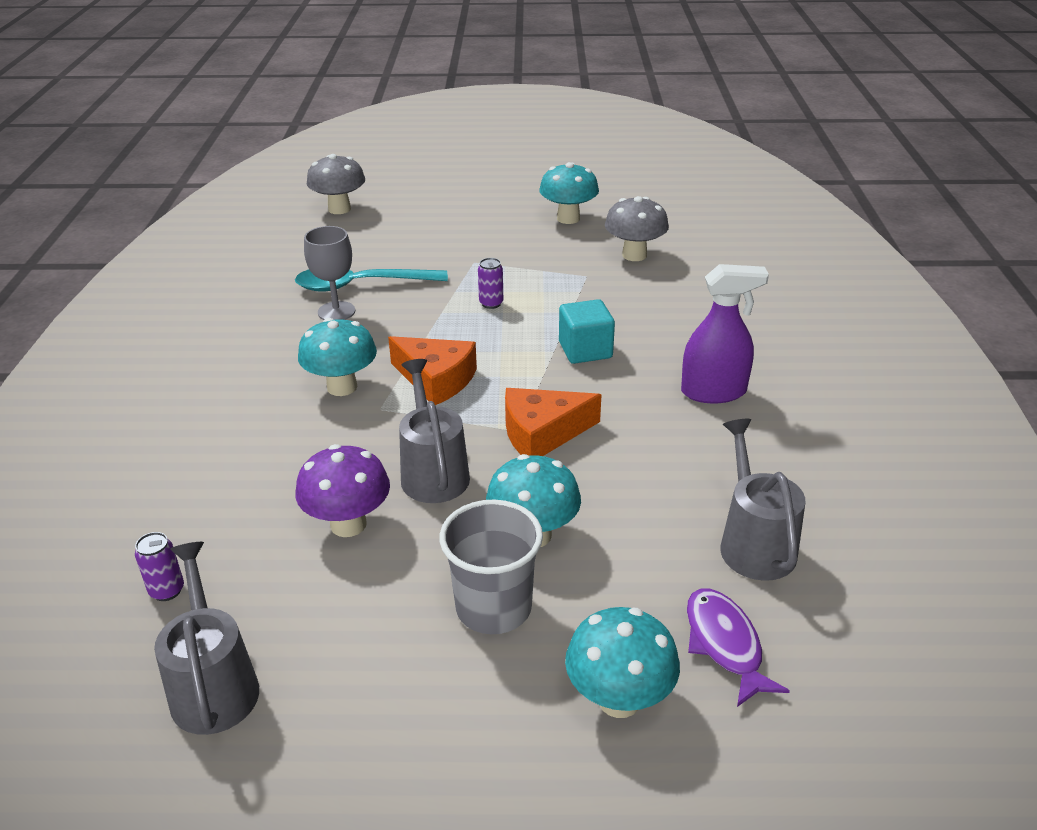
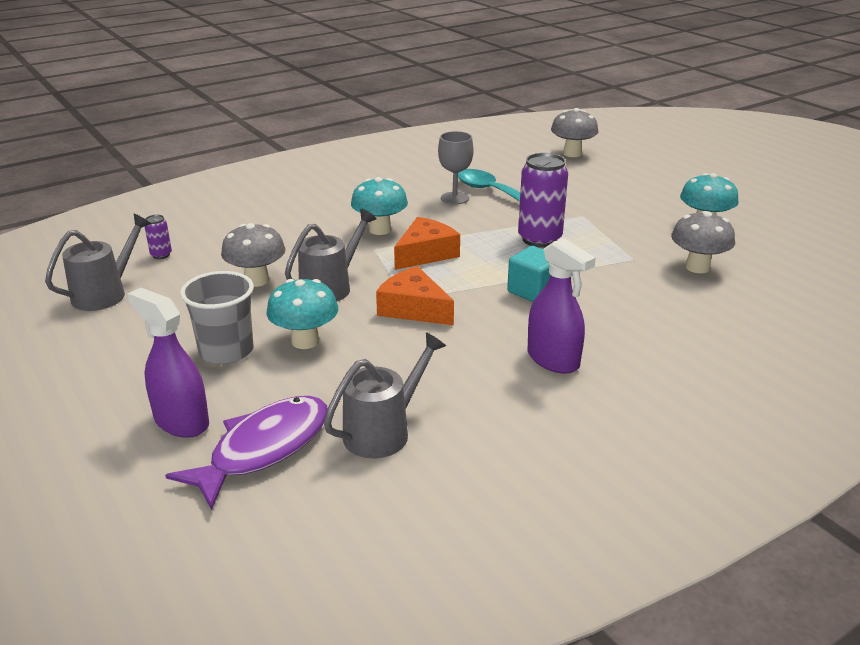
camera: 55 degrees right, 5 degrees down
(348, 524) = (257, 280): purple mushroom -> grey mushroom
(436, 379) = (425, 254): orange cheese -> orange cheese turned 135 degrees counterclockwise
(491, 303) = (539, 239): purple can -> purple can, size x2.15
(619, 699) = (181, 421): turquoise mushroom -> purple spray bottle
(725, 644) = (264, 449): purple fish -> purple fish, size x1.54

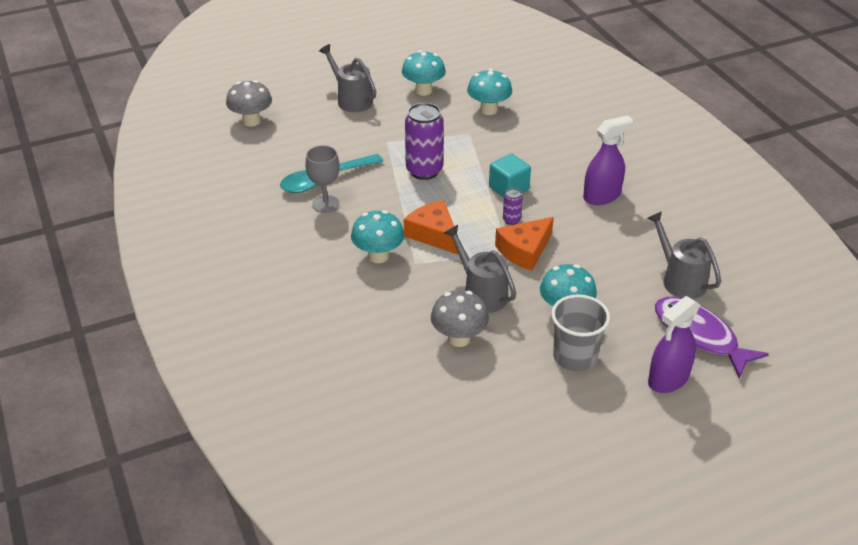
camera: 80 degrees left, 10 degrees up
(105, 294) = (463, 444): grey watering can -> grey watering can (351, 100)
(161, 255) = (389, 408): purple can -> purple can (511, 220)
(697, 267) = (488, 110): grey mushroom -> turquoise mushroom

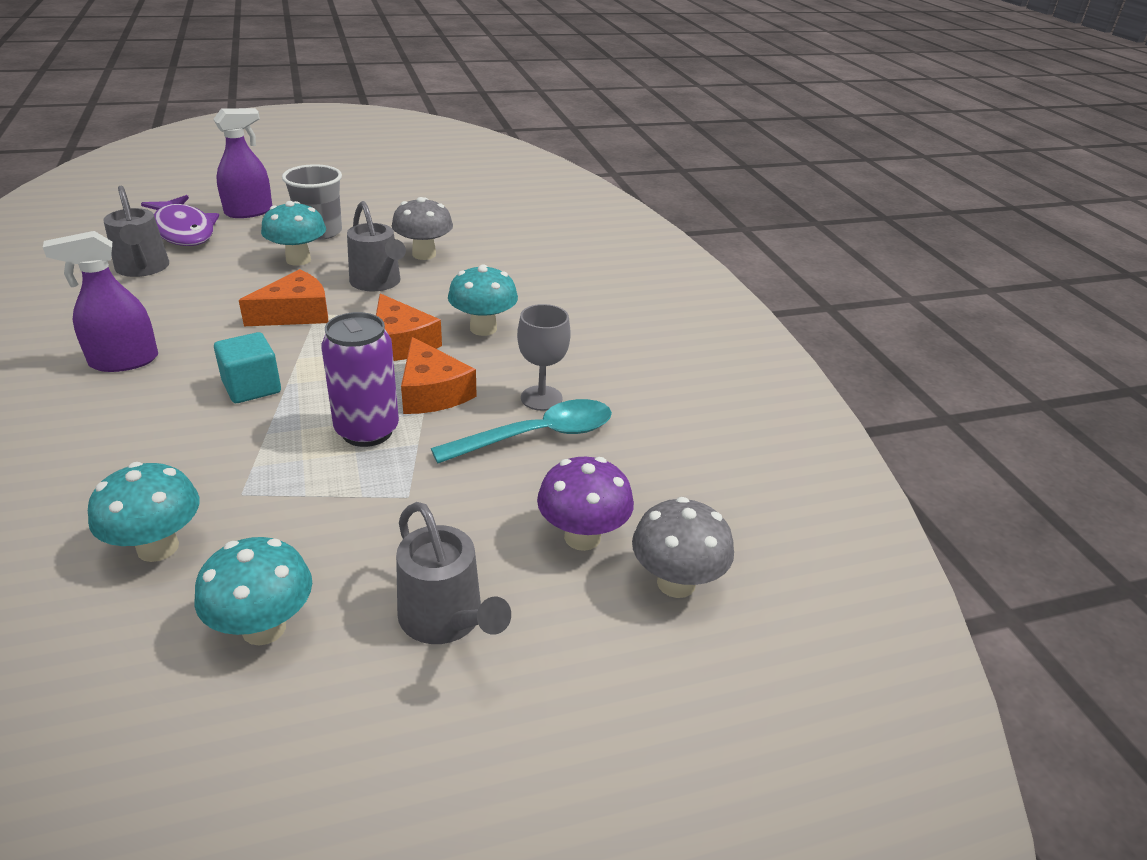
camera: 175 degrees left, 5 degrees down
(295, 134) = (582, 537): none -> purple mushroom
(396, 199) = (432, 392): none -> orange cheese
(511, 220) = (283, 347): purple can -> none

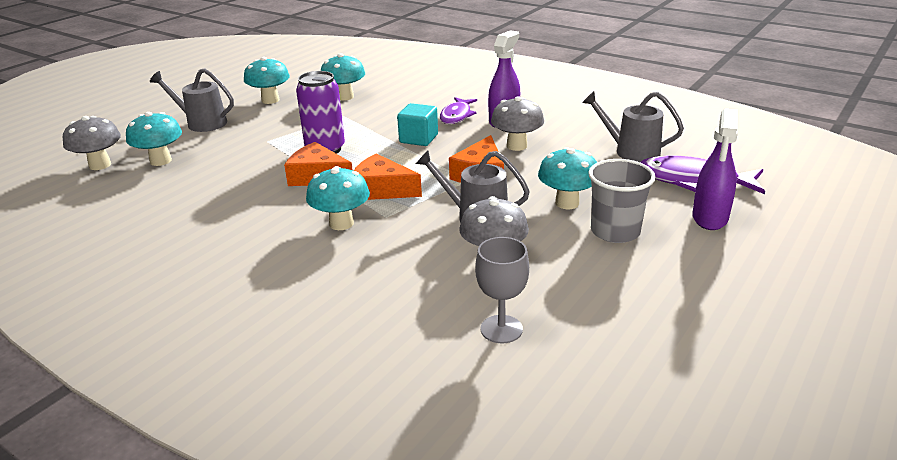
camera: 145 degrees right, 5 degrees down
(140, 400) = (456, 116): none -> purple fish
(198, 323) = (516, 146): none -> grey mushroom
(537, 436) = (225, 184): turquoise spoon -> none
(541, 398) = (243, 202): grey goblet -> grey goblet (501, 329)
(582, 537) = (160, 161): purple mushroom -> turquoise mushroom

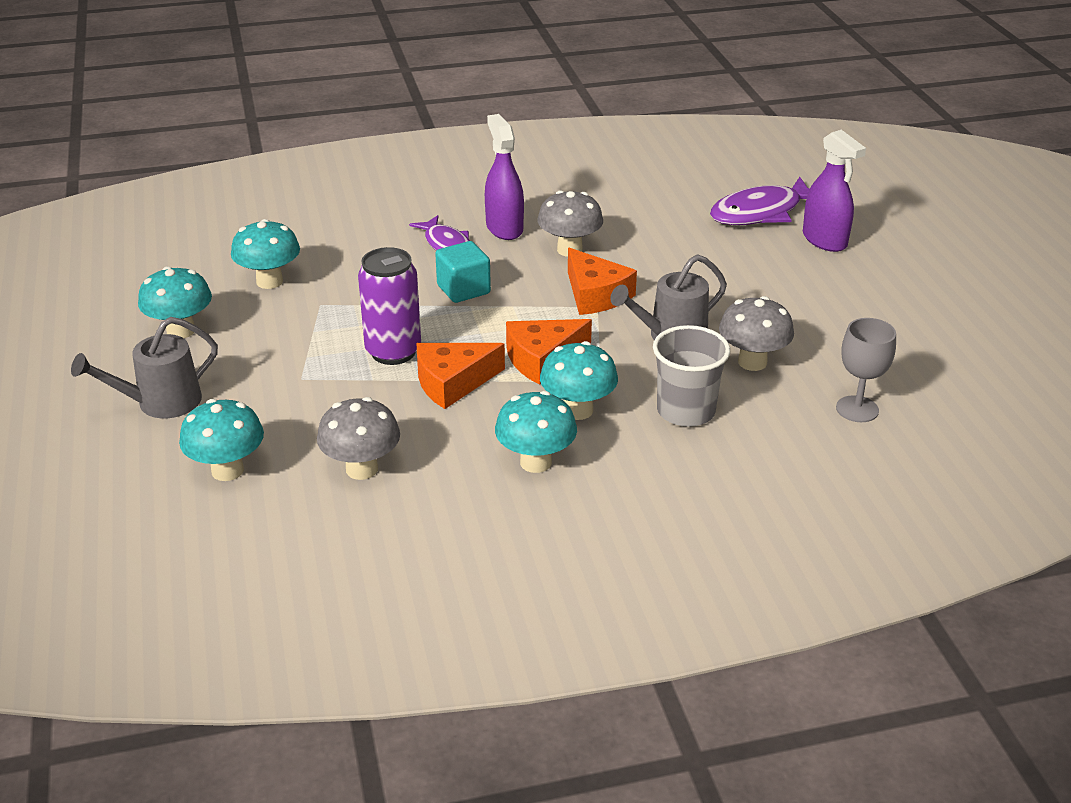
camera: 50 degrees left, 5 degrees up
(100, 165) = (157, 521): grey mushroom -> grey mushroom (362, 469)
(567, 203) = (713, 283): turquoise mushroom -> turquoise mushroom (535, 462)
(615, 232) = (788, 288): grey cup -> grey cup (686, 411)
(631, 151) = (670, 207): grey watering can -> none

